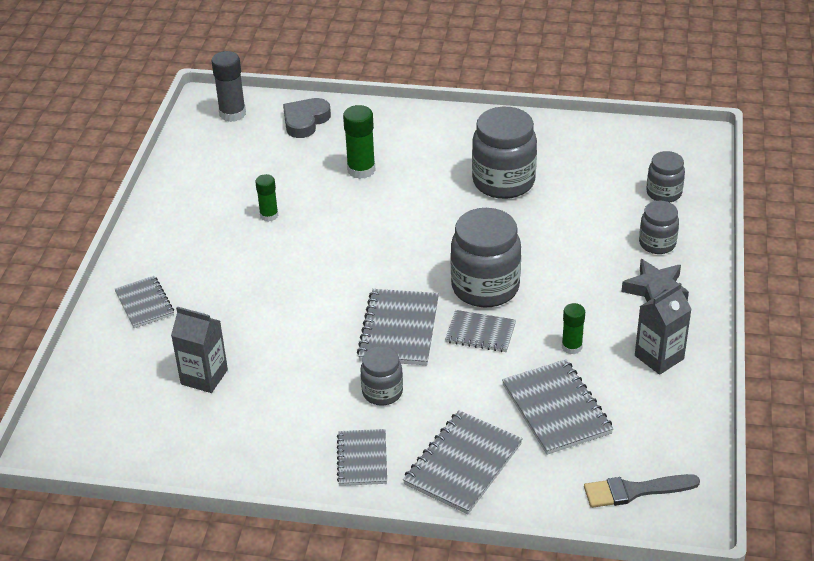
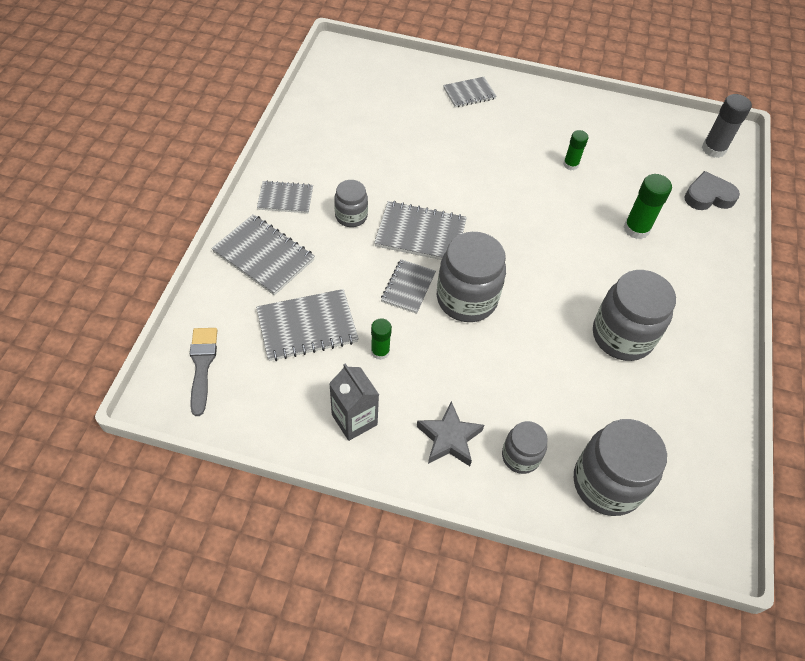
camera: 90 degrees right, 15 degrees up
(204, 377) = (387, 121): grey carton -> none
(305, 121) = (708, 196): grey heart -> grey heart turned 45 degrees counterclockwise
(664, 193) = (607, 483): grey jar -> grey jar, size x1.79

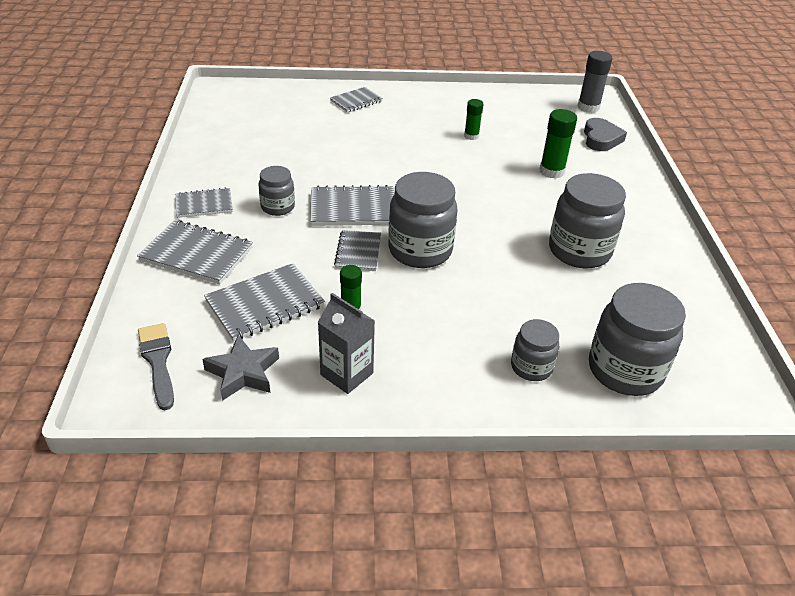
camera: 15 degrees left, 15 degrees down
(449, 438) = (453, 368): grey star -> grey star (243, 372)
(708, 196) = (601, 139): grey heart -> grey heart turned 120 degrees clockwise

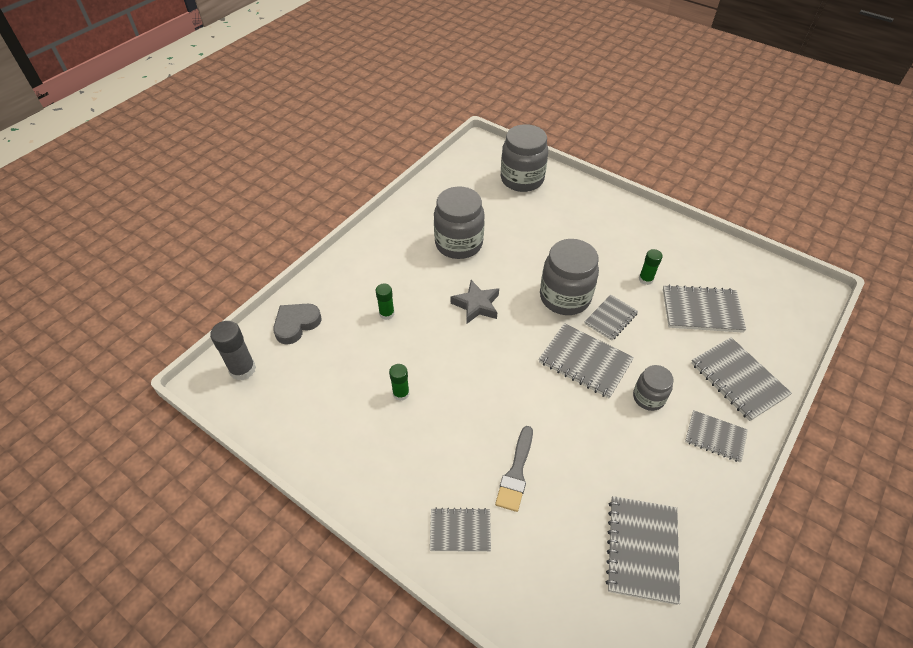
camera: 140 degrees left, 10 degrees up
(158, 361) = (786, 304): grey brush -> grey brush (516, 473)
(233, 132) = (642, 549): none -> grey notebook
(243, 372) = (734, 273): grey star -> grey star (476, 305)
(346, 374) = (673, 245): grey carton -> none
(531, 367) = (568, 202): grey jar -> none
(551, 171) = (387, 313): green glue stick -> green glue stick, size x0.63

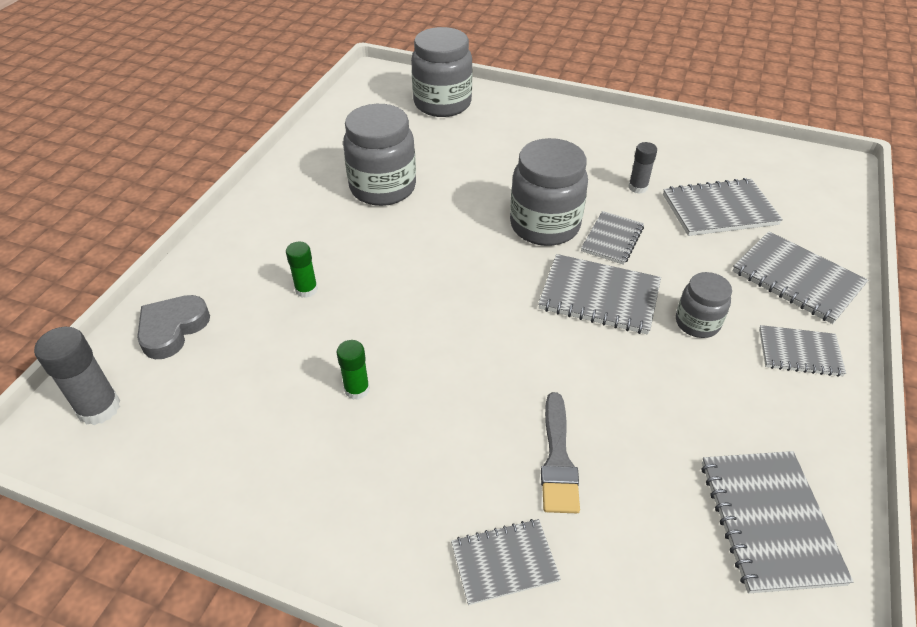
camera: 15 degrees left, 5 degrees down
(476, 305) = (430, 256): grey star -> none
(645, 279) = (638, 187): green glue stick -> grey glue stick

